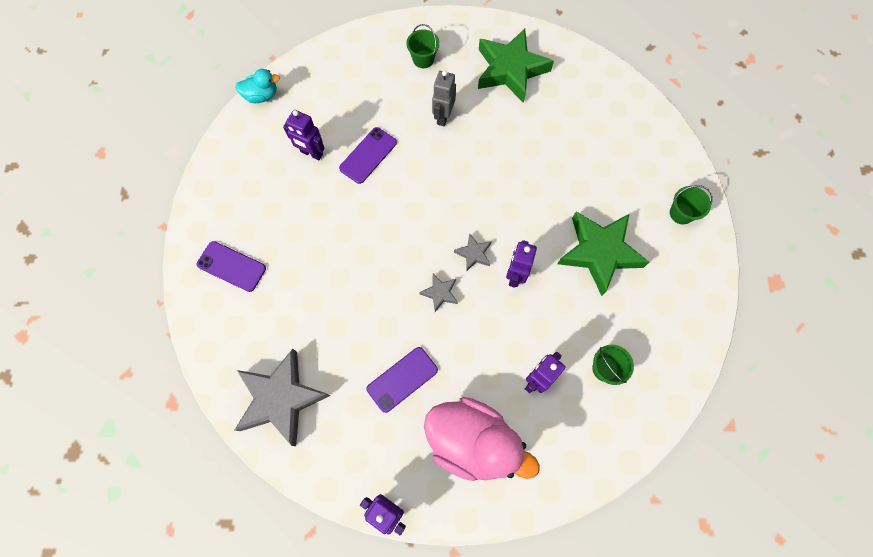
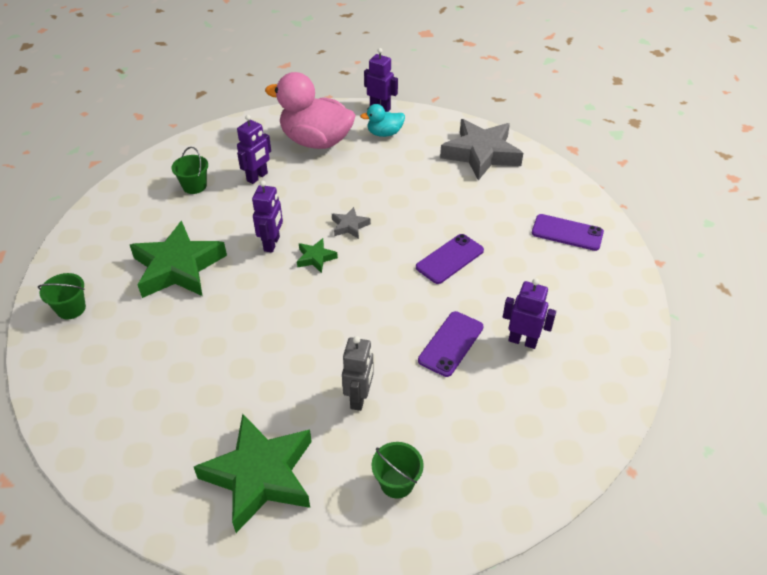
camera: 175 degrees right, 25 degrees down
(262, 96) = (618, 408): turquoise duck -> turquoise duck (384, 133)
(402, 379) = (379, 170): purple phone -> purple phone (449, 259)
(473, 254) = (315, 258): grey star -> green star

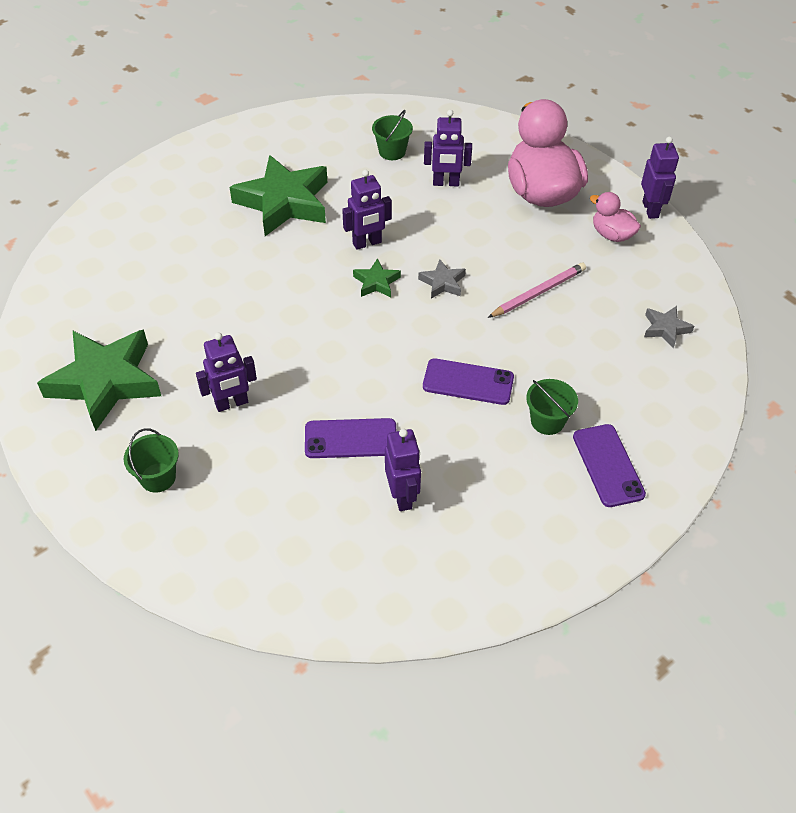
camera: 55 degrees right, 5 degrees up
(71, 309) = (187, 171): green bucket -> green bucket (547, 421)
(359, 398) = (232, 403): grey robot -> purple robot
(384, 133) = (611, 235): turquoise duck -> pink duck
(402, 188) = (538, 292): none -> pink pencil
(481, 154) = (665, 329): grey star -> grey star, size x0.45

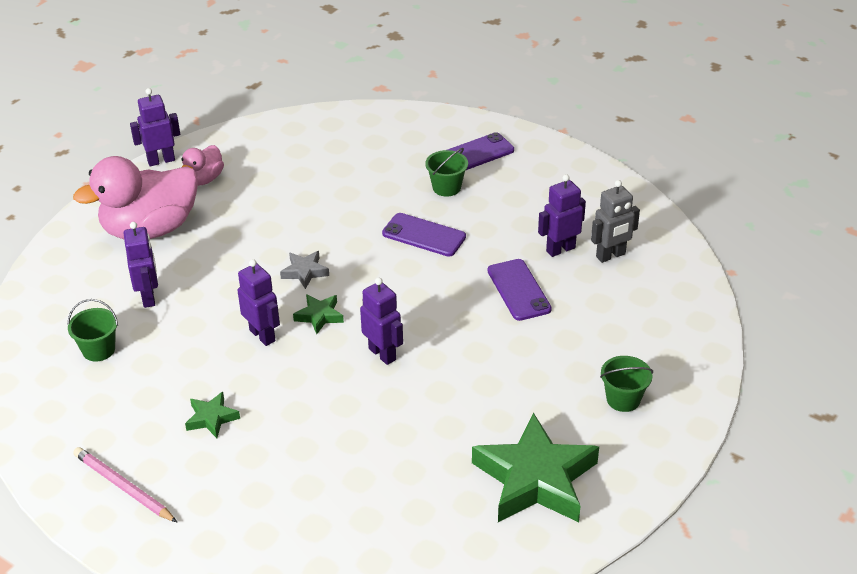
camera: 105 degrees left, 10 degrees down
(232, 403) = (517, 375): purple robot -> purple robot (382, 354)
(284, 202) = (211, 418): green star -> green star, size x0.45
(373, 542) = (611, 255): none -> grey robot
(468, 382) = (424, 235): purple phone -> purple phone turned 60 degrees counterclockwise
(538, 292) = (297, 212): pink pencil -> pink pencil (123, 487)
(665, 329) = (317, 140): grey star -> none

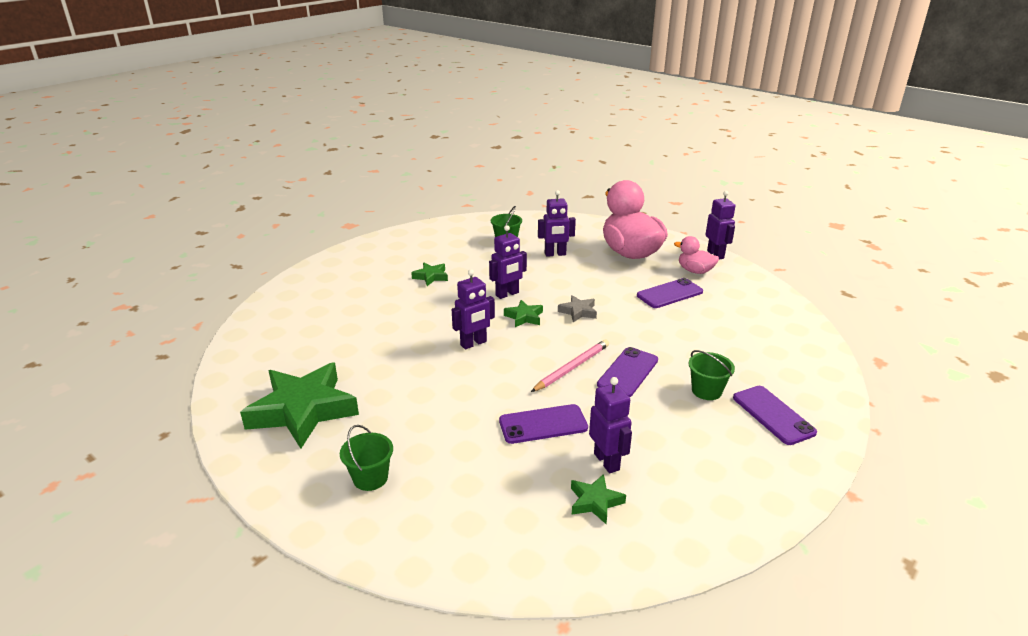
camera: 95 degrees right, 10 degrees down
(123, 487) = (385, 252): pink pencil -> pink pencil (572, 368)
(260, 201) = (669, 294): none -> purple phone
(611, 255) = (595, 502): grey robot -> green star

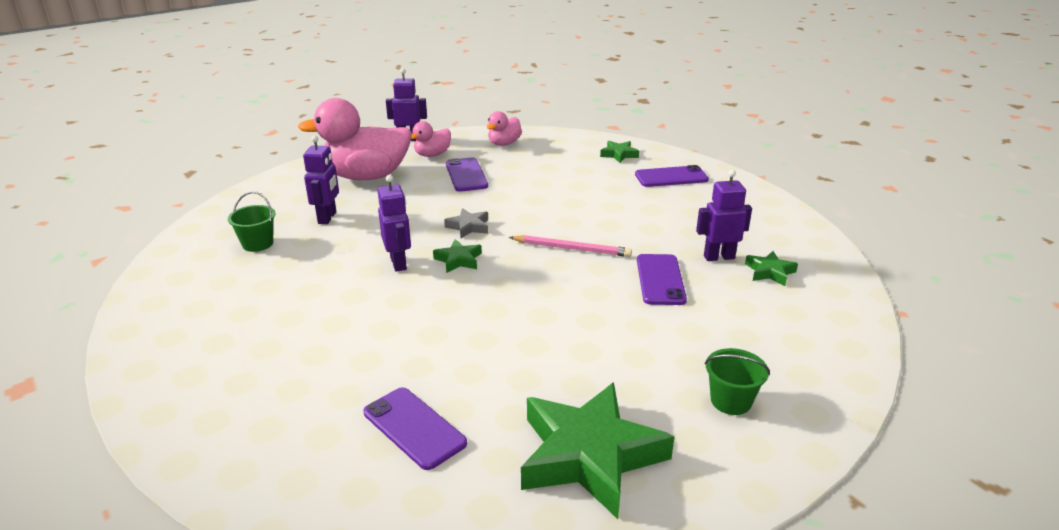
camera: 75 degrees left, 0 degrees up
(431, 277) = (305, 315): green star -> green star (619, 154)
(473, 343) = (496, 301): purple robot -> none
(572, 368) = (572, 249): pink pencil -> pink pencil turned 135 degrees clockwise
(628, 372) = (591, 222): purple phone -> purple phone (414, 428)
(706, 391) = (632, 194): green bucket -> none
(754, 300) = (504, 143): none -> pink duck

